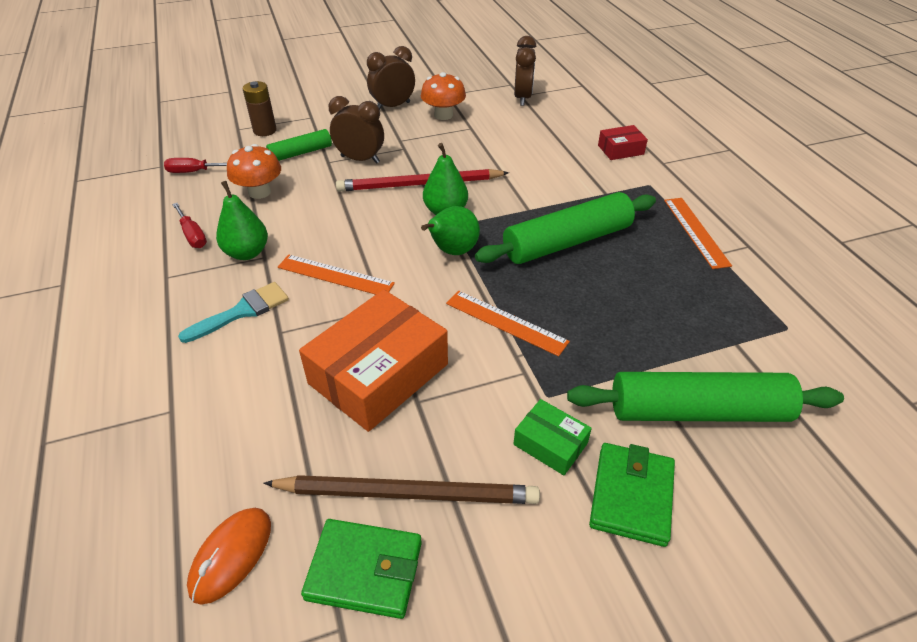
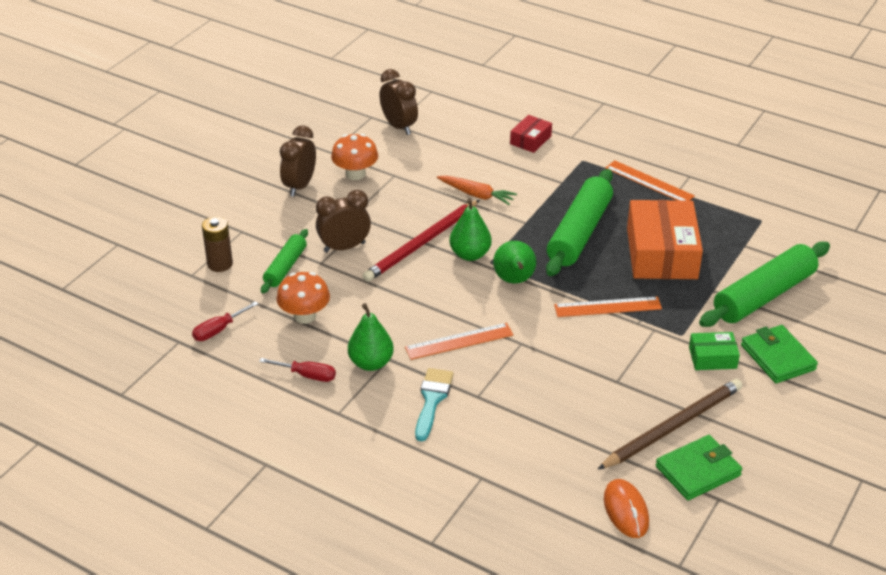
camera: 40 degrees left, 5 degrees down
(378, 374) = (574, 381): orange box -> orange box (661, 253)
(516, 169) = (476, 195): none -> orange carrot

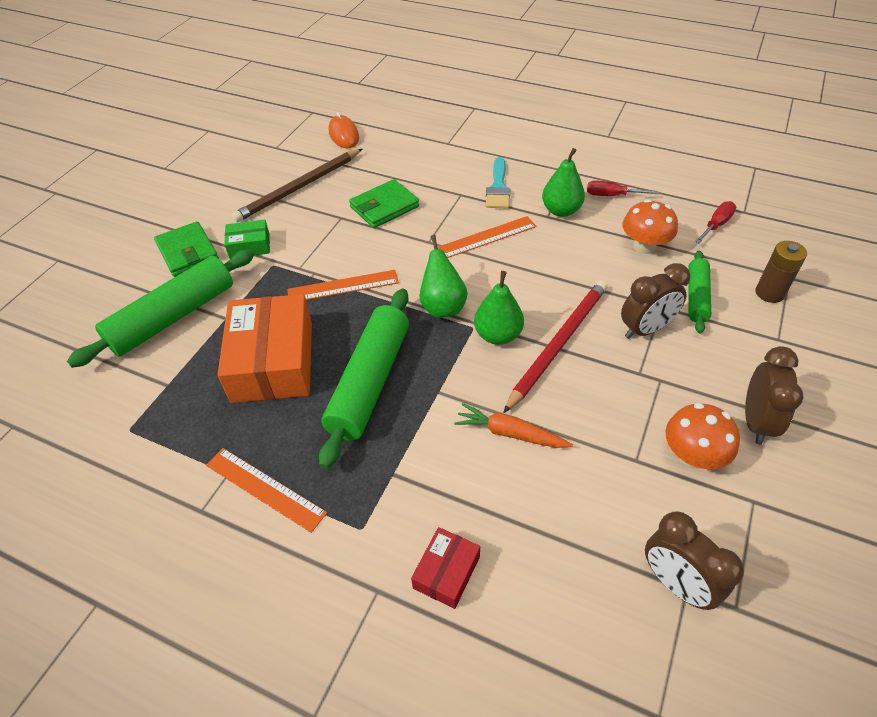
camera: 175 degrees right, 10 degrees up
(698, 471) = (286, 161): green wallet -> green wallet (384, 207)

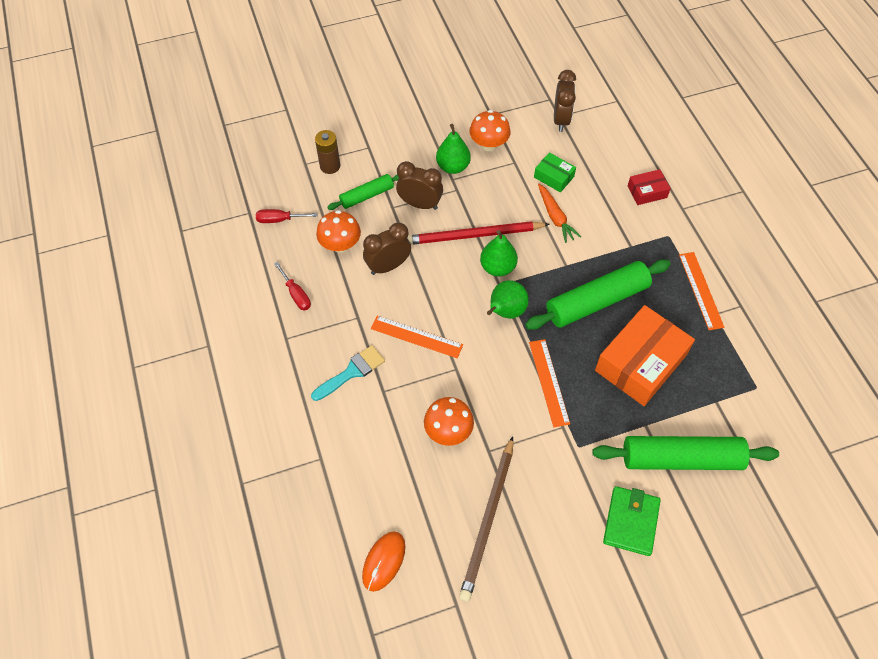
camera: 135 degrees left, 10 degrees up
(249, 246) = (580, 484): green box -> green box (554, 177)
(299, 188) = (488, 520): brown pencil -> brown pencil turned 105 degrees clockwise
(343, 286) = (549, 382): orange ruler -> orange ruler turned 45 degrees clockwise
(384, 207) = (448, 431): green wallet -> orange mushroom
(561, 210) = (343, 313): green pear -> green pear (453, 167)
(756, 422) = (441, 132): brown clock -> brown clock (388, 266)

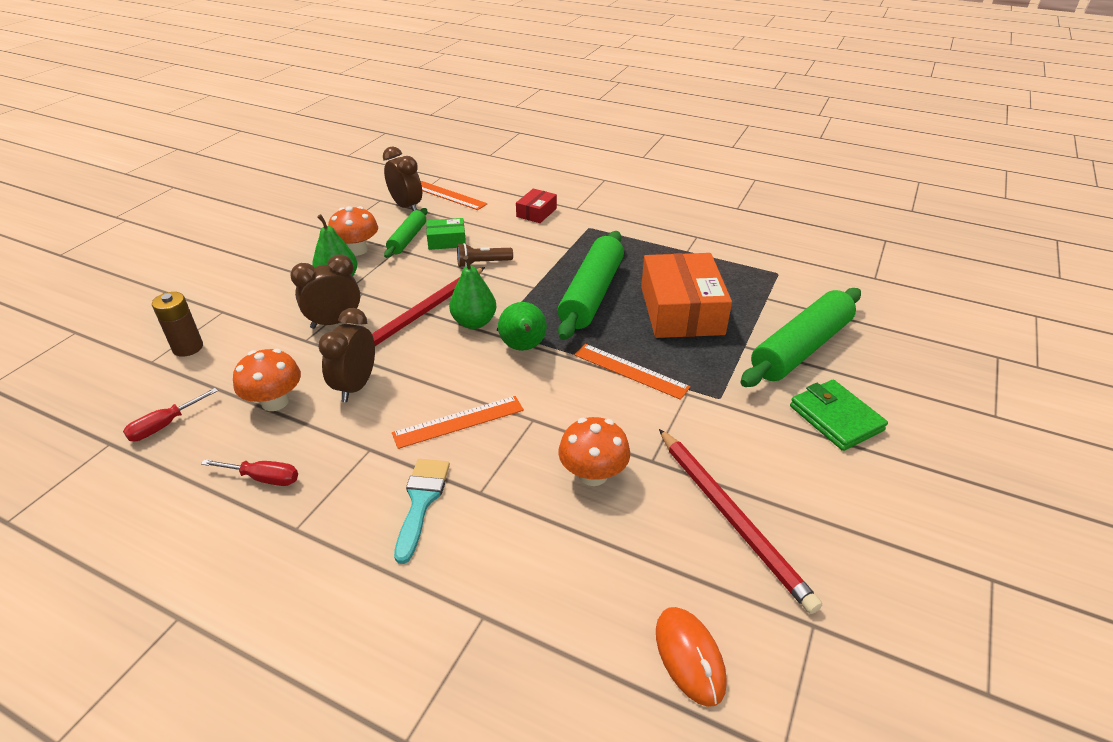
camera: 45 degrees left, 20 degrees down
(367, 196) = (263, 347): green rolling pin -> green rolling pin (407, 239)
(488, 520) = (731, 518): brown pencil -> red pencil
(555, 217) = (482, 263): orange carrot -> brown flashlight
(700, 290) = (657, 244): orange ruler -> orange ruler (448, 195)

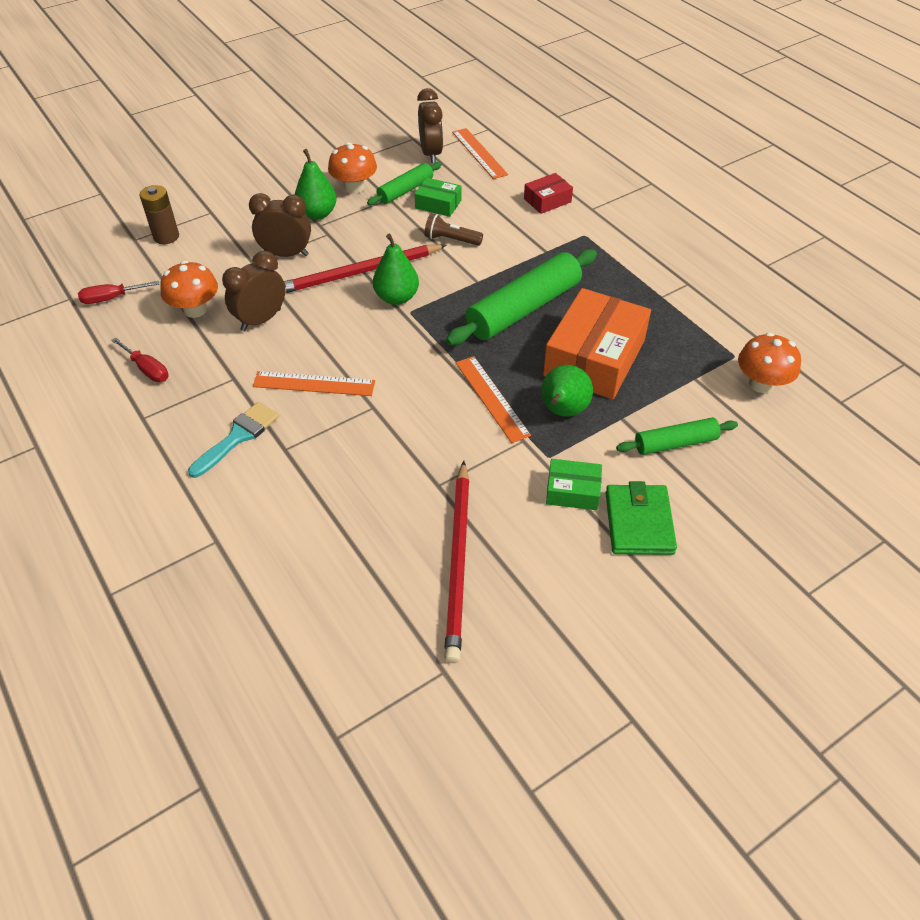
camera: 30 degrees right, 10 degrees up
(523, 347) = (418, 338): green pear -> green pear (562, 411)
(593, 474) = (380, 474): orange mushroom -> orange mushroom (761, 384)
(689, 657) = (330, 642): orange mouse -> none
(764, 416) = (572, 491): none -> green box
(800, 348) = (675, 443): green rolling pin -> green rolling pin, size x0.56

